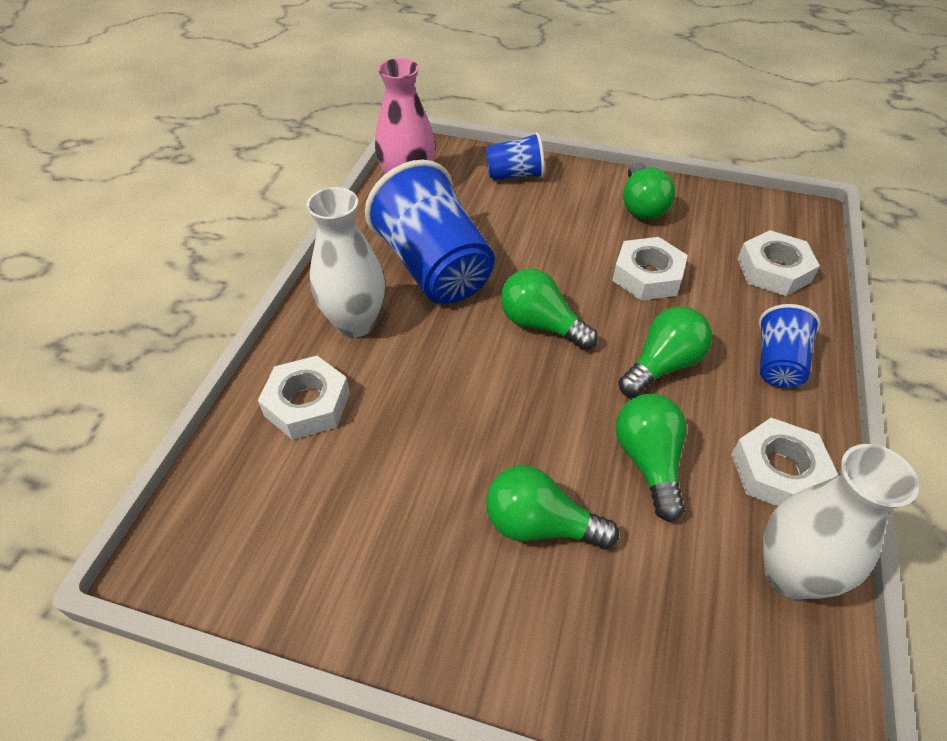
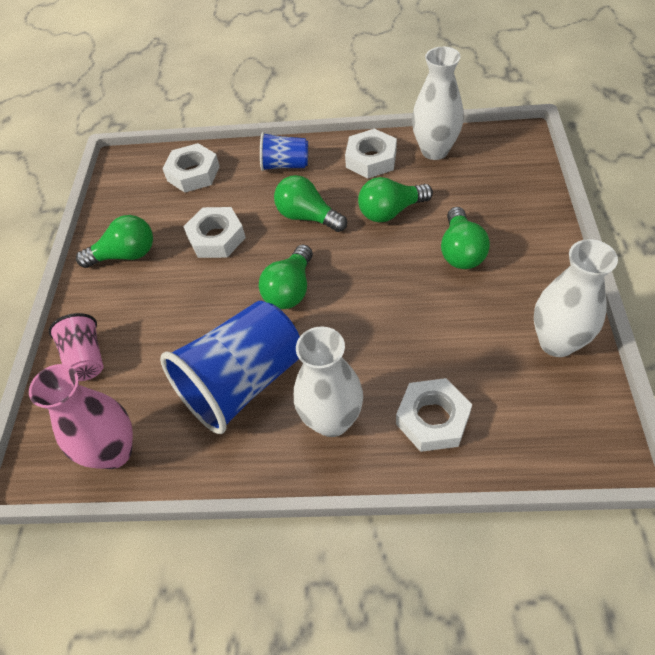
camera: 100 degrees left, 5 degrees up
(331, 580) = (556, 342): none -> white vase
(515, 175) = (86, 358): blue cup -> pink cup

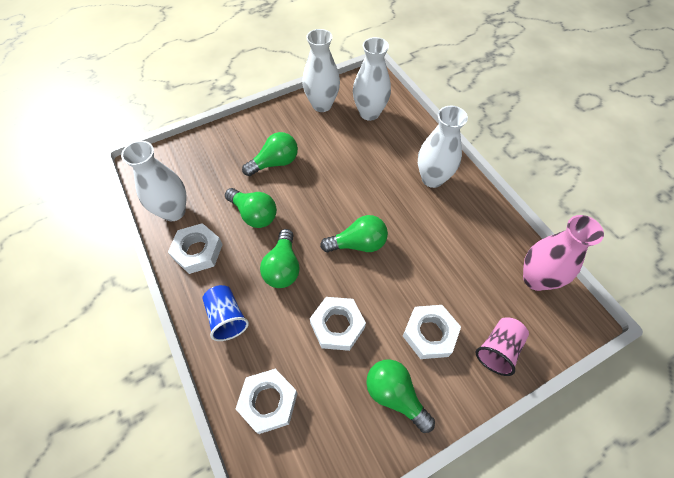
camera: 125 degrees left, 5 degrees up
(243, 383) = (442, 234): blue cup -> none
(432, 419) = (400, 138): white nut -> white nut (429, 334)
(509, 401) = (369, 113): none -> white vase

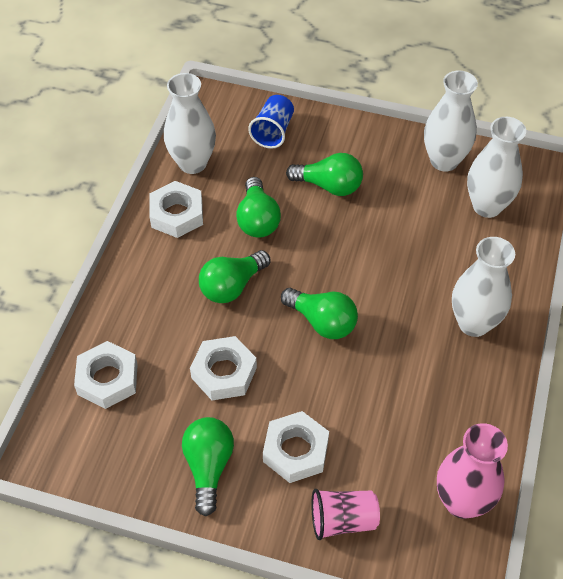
camera: 45 degrees right, 5 degrees down
(227, 317) = (144, 288): blue cup -> blue cup (273, 132)

